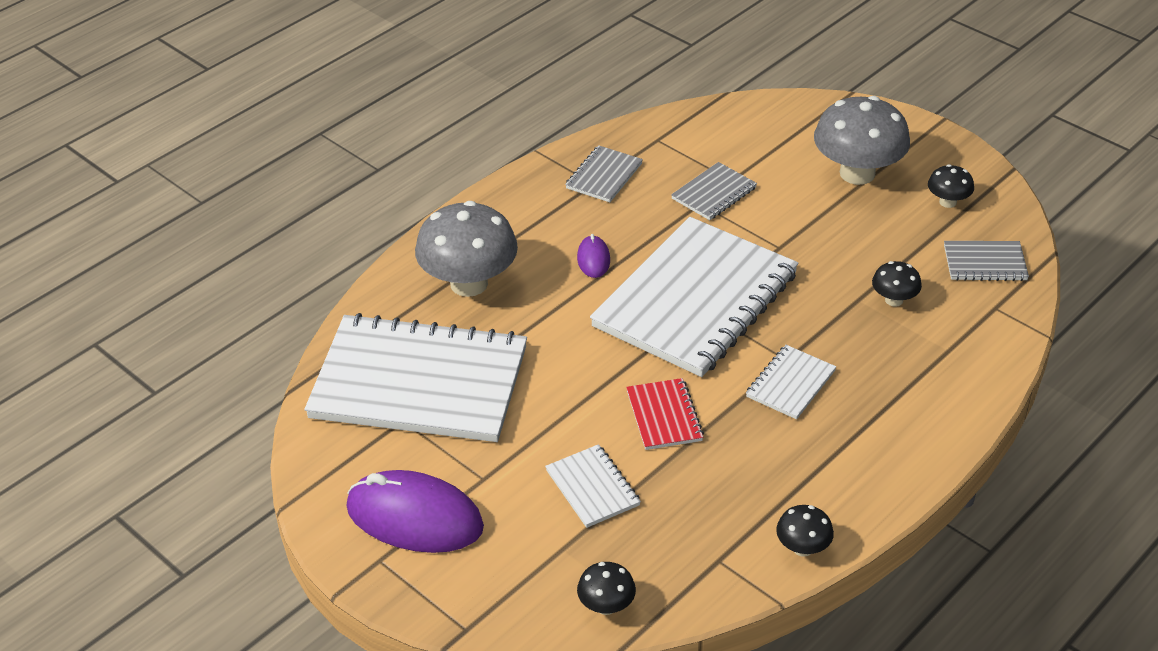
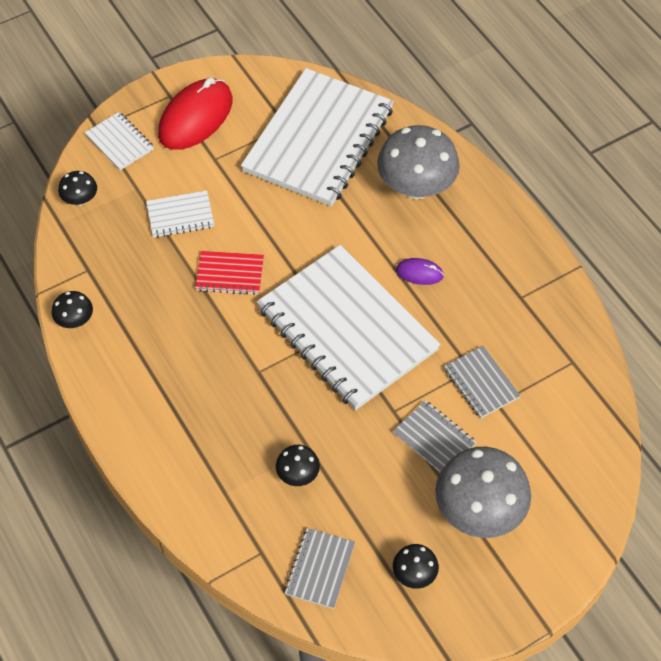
camera: 105 degrees right, 15 degrees up
(414, 518) = (195, 117): purple mouse -> red mouse
(604, 176) = (528, 307): grey notebook -> grey notebook (434, 439)
(790, 384) = (230, 365): white notebook -> white notebook (119, 142)

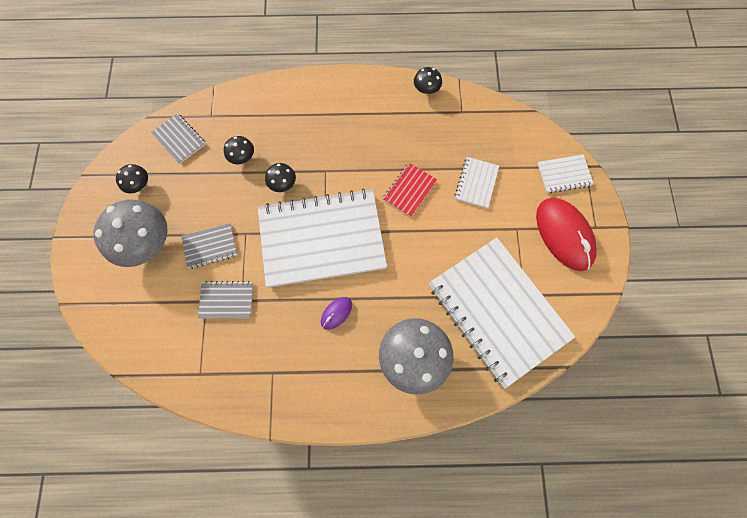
camera: 120 degrees right, 15 degrees up
(80, 200) = (523, 130): black mushroom -> black mushroom (283, 184)

